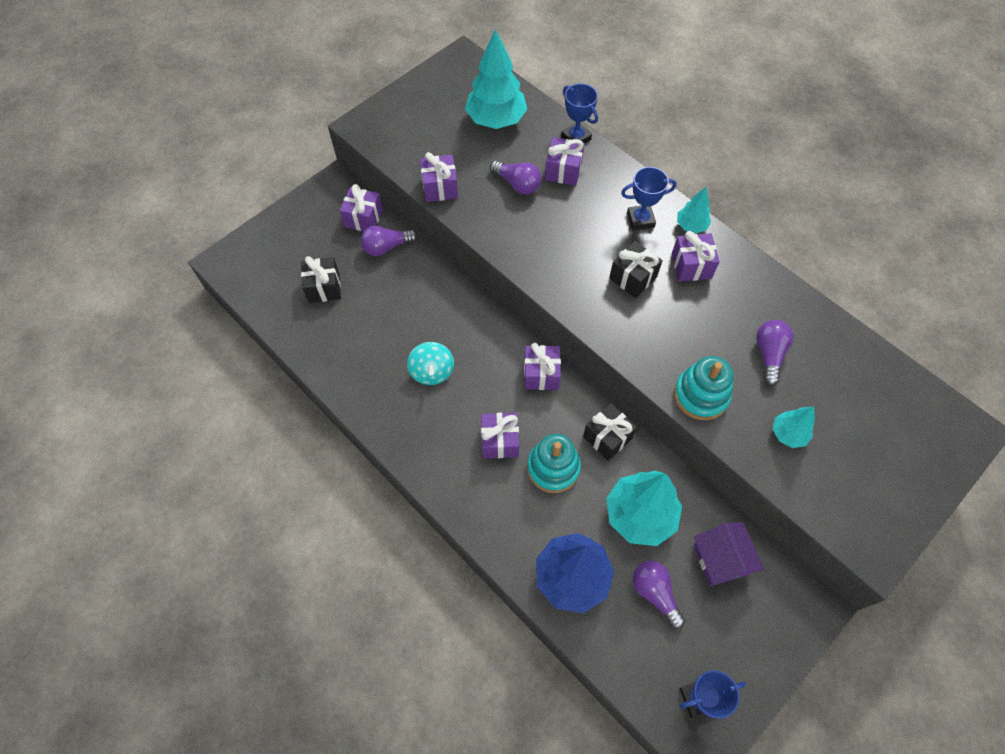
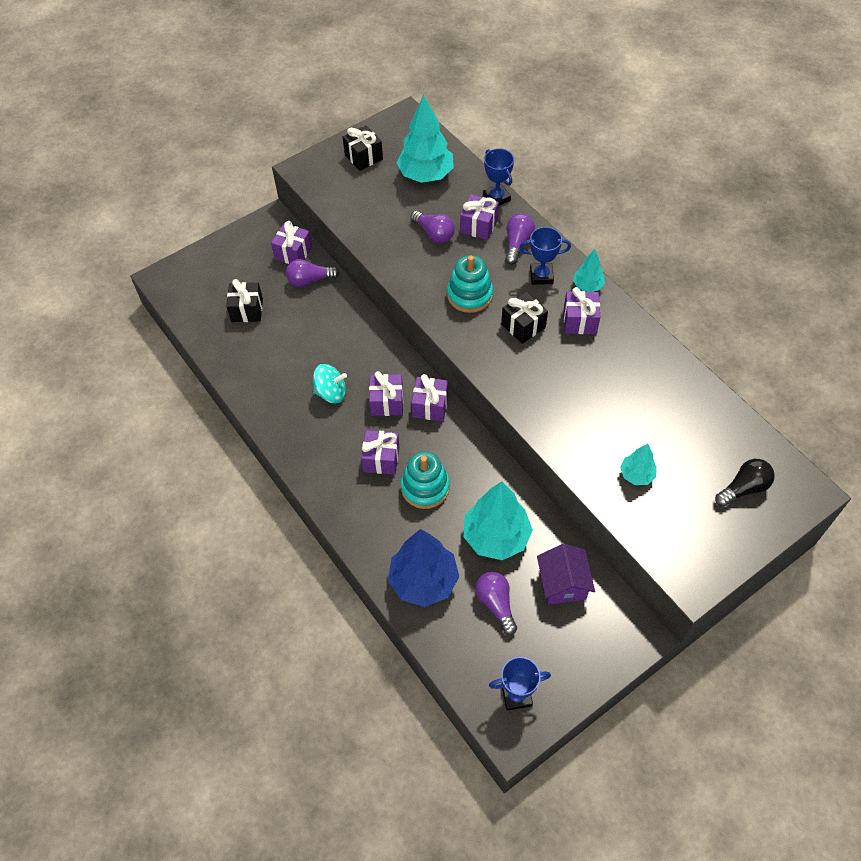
camera: 10 degrees right, 5 degrees down
(432, 371) = (331, 393): turquoise spinning top -> turquoise spinning top turned 90 degrees counterclockwise
(440, 187) = (363, 230): purple gift -> purple gift (387, 402)
(607, 437) = (480, 467): black gift -> black gift (363, 157)
(701, 395) = (563, 433): turquoise stacking toy -> turquoise stacking toy (469, 295)
(769, 355) = (634, 405): purple light bulb -> purple light bulb (517, 244)
(902, 435) = (743, 488): none -> black light bulb

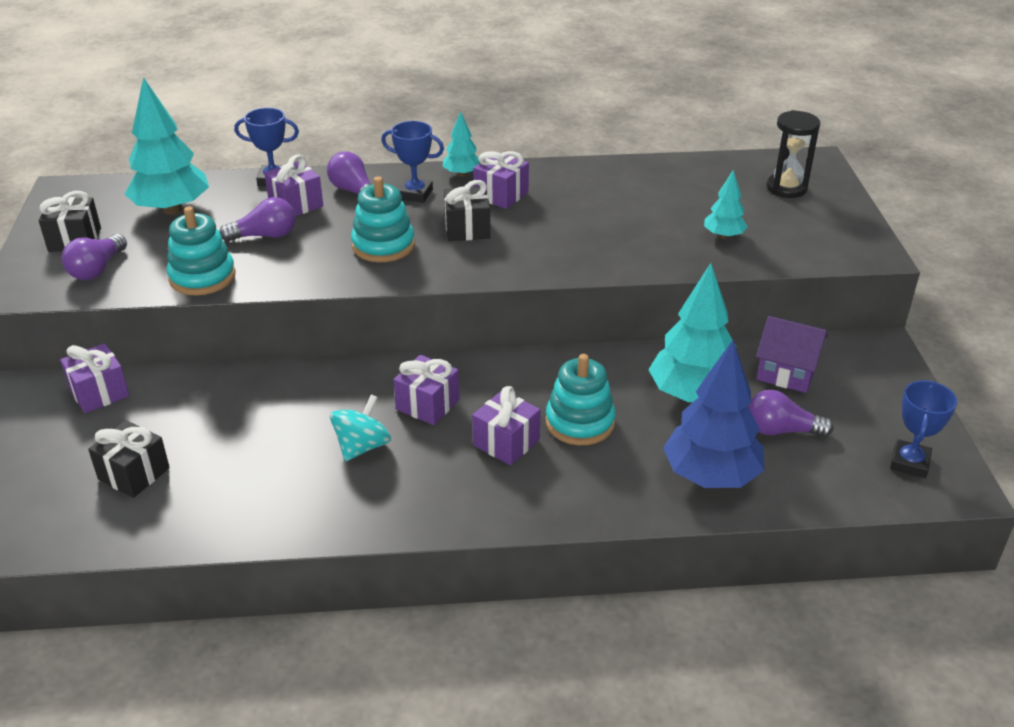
camera: 60 degrees left, 20 degrees down
(310, 280) = (163, 395): purple light bulb -> purple light bulb (97, 269)
(372, 234) = (202, 277): none -> turquoise stacking toy
(430, 406) = (469, 373): purple gift -> none
(541, 276) = (415, 194): blue trophy -> blue trophy turned 75 degrees clockwise
(743, 488) = (786, 188): black light bulb -> black hourglass

